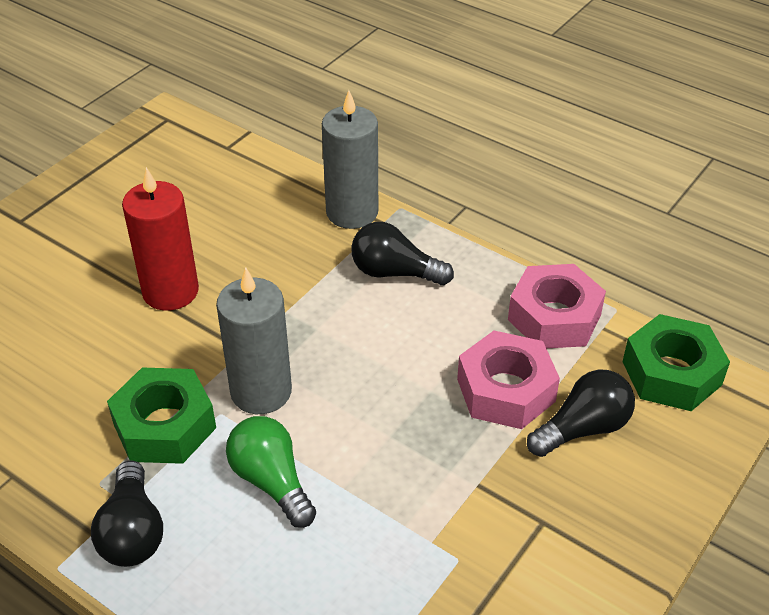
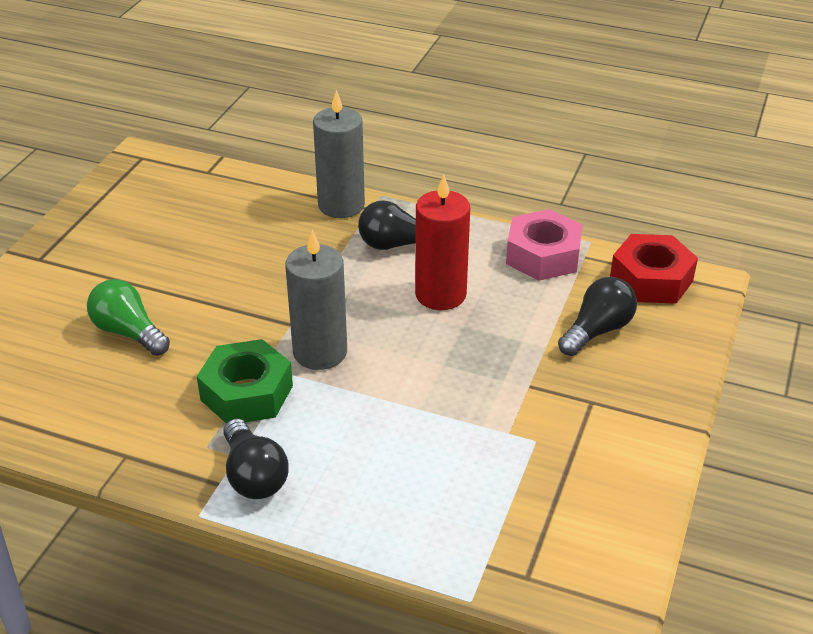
camera: 15 degrees left, 5 degrees down
(170, 291) = (206, 291): red candle -> red candle (440, 294)
(272, 481) = (358, 416): green light bulb -> green light bulb (129, 332)
(506, 390) = (525, 314): pink nut -> none
(671, 373) = (651, 279): green nut -> red nut

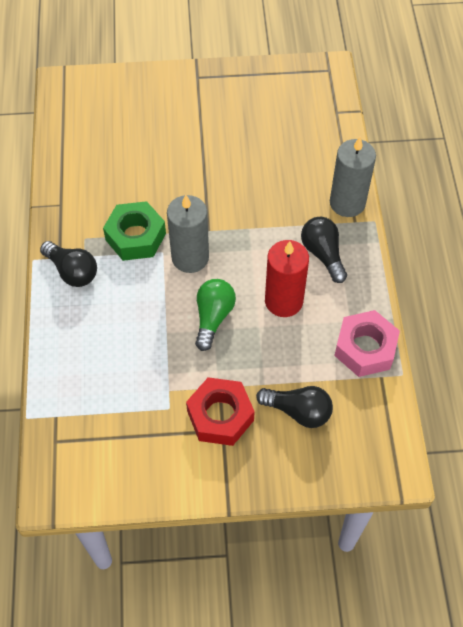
camera: 65 degrees right, 20 degrees up
(129, 332) = (156, 154): green light bulb -> green light bulb (213, 317)
(254, 475) = (72, 271): black light bulb -> black light bulb turned 90 degrees counterclockwise
(651, 279) = (379, 430): red nut -> red nut (220, 416)

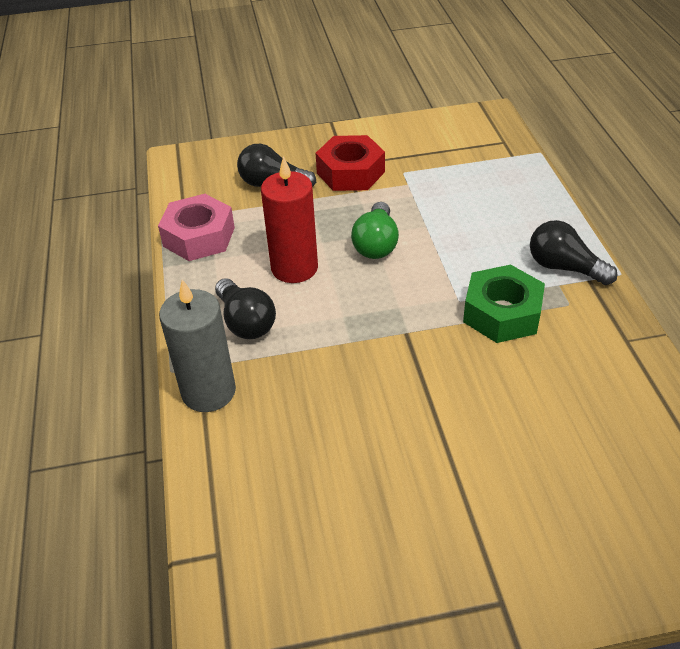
camera: 175 degrees right, 15 degrees down
(190, 257) = (421, 298): grey candle -> none

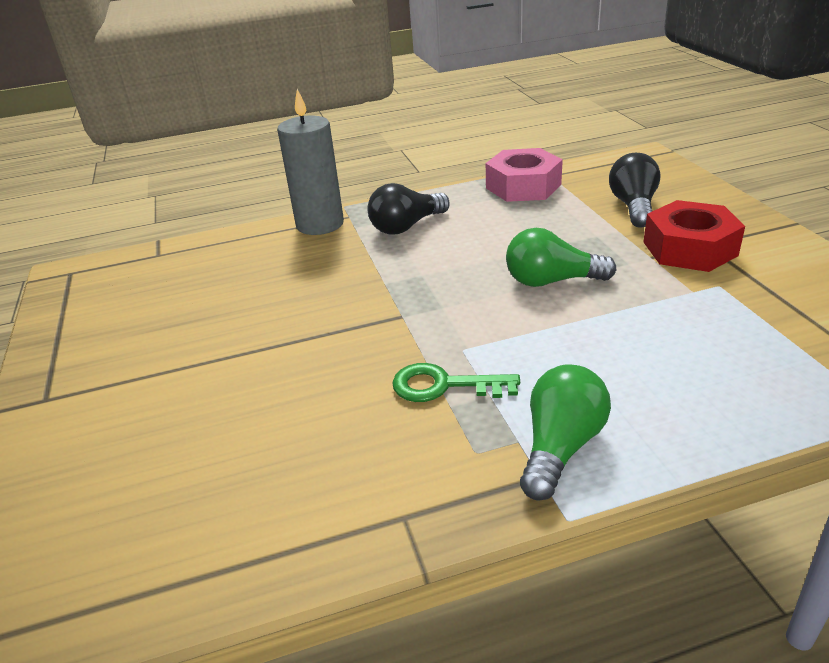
camera: 85 degrees right, 10 degrees down
(294, 268) = (492, 238): red candle -> none
(502, 313) = (444, 385): green nut -> green key
(564, 267) = (560, 447): black light bulb -> green light bulb

